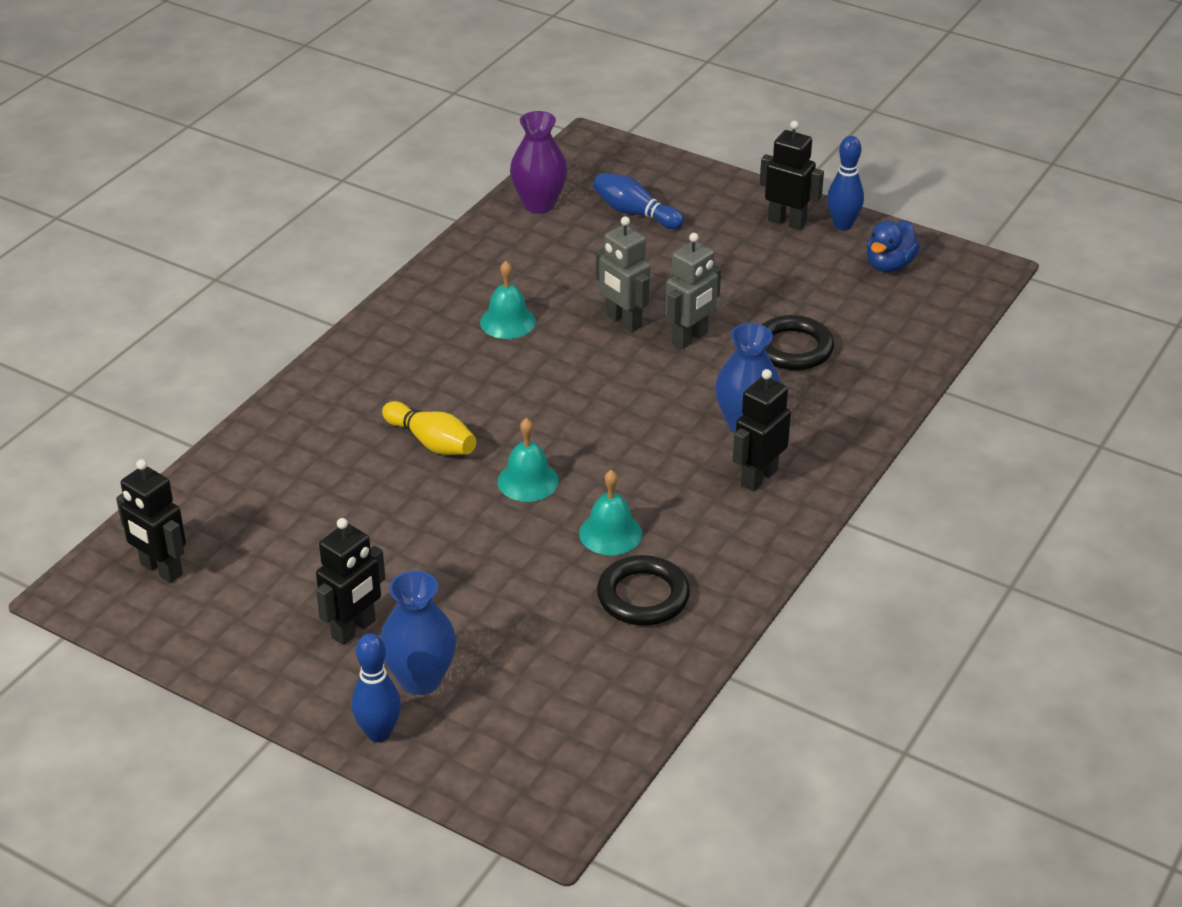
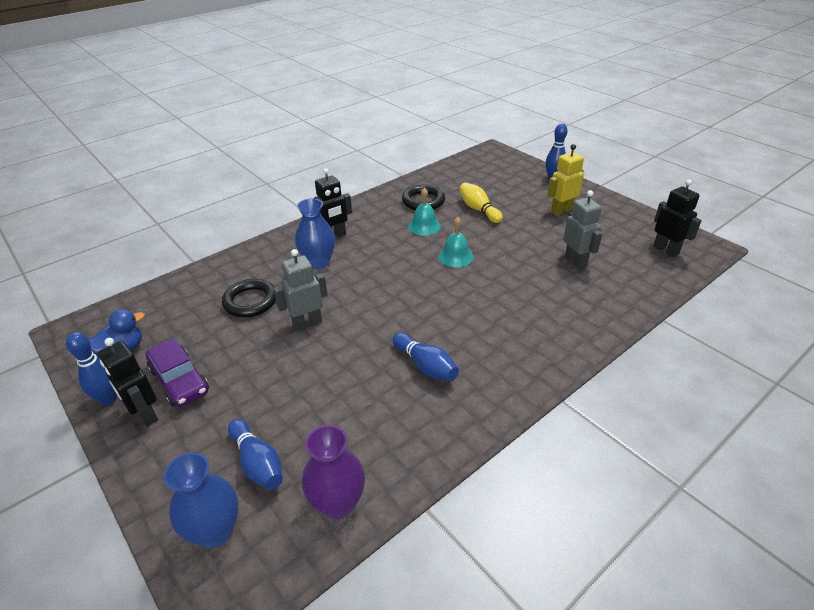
camera: 160 degrees left, 0 degrees up
(354, 629) = (561, 211): black robot -> yellow robot
(421, 679) = (532, 190): blue vase -> blue vase (215, 531)
(432, 442) = (505, 287): yellow bowling pin -> yellow bowling pin (479, 209)
(507, 321) = (425, 366): turquoise bell -> blue bowling pin
(623, 321) = (342, 346): grey robot -> grey robot (576, 261)
(786, 253) = (179, 380): none -> purple car

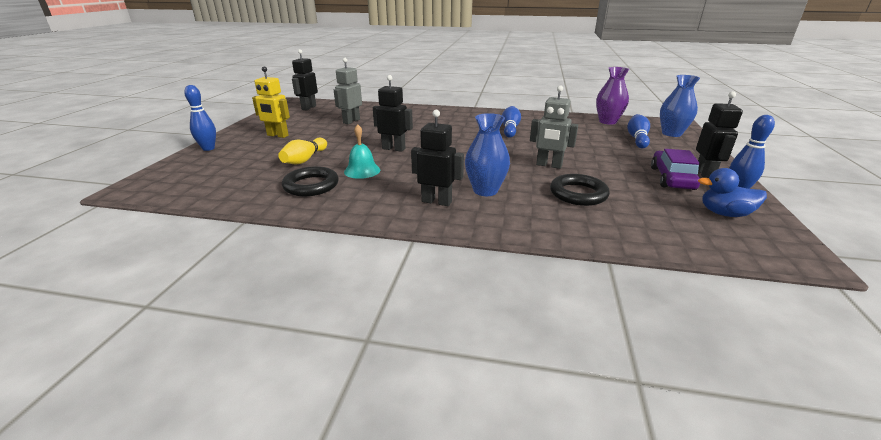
camera: 130 degrees left, 10 degrees down
(455, 256) = (394, 149): turquoise bell -> black robot

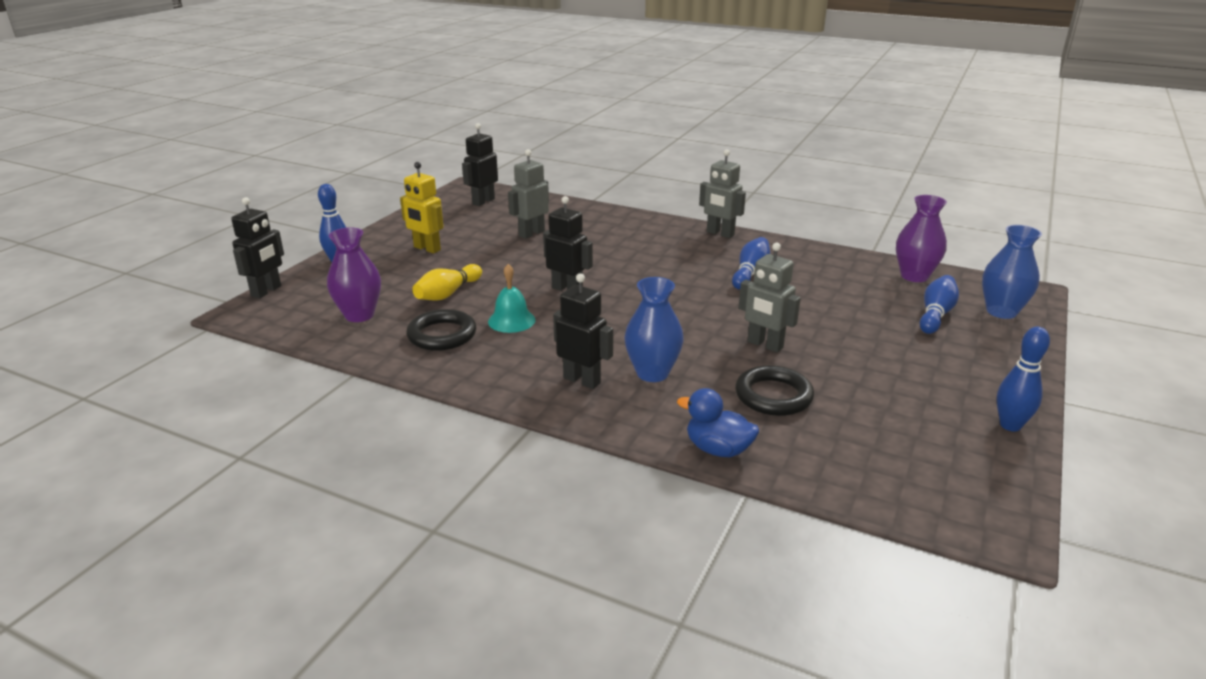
camera: 15 degrees right, 0 degrees up
(236, 180) = (359, 315): none -> purple vase
(476, 111) = (720, 234): none -> grey robot
(672, 178) = (929, 391): purple car -> none
(705, 174) = (987, 391): black robot -> black robot (267, 291)
(724, 213) = (956, 456): blue duck -> blue duck (718, 449)

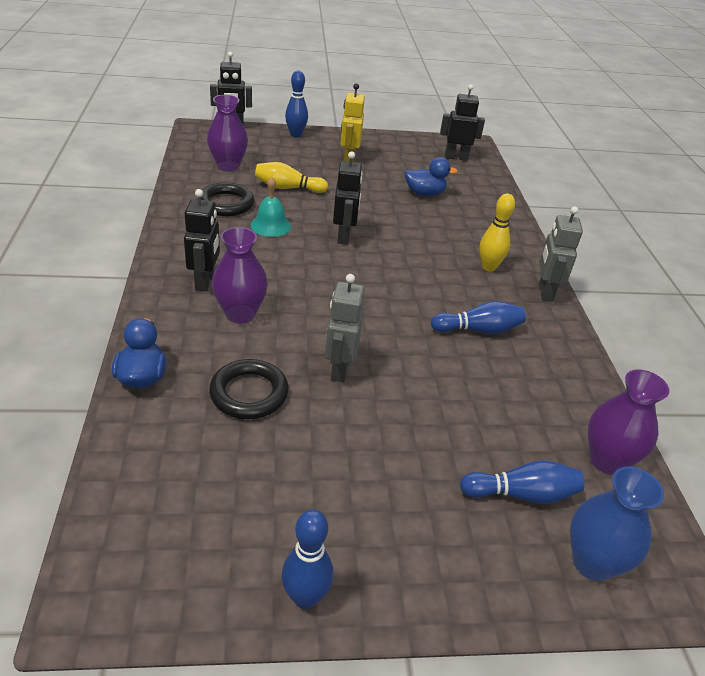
camera: 55 degrees right, 10 degrees up
(531, 233) = (424, 193): grey robot -> blue duck
(652, 373) = (240, 314): blue vase -> purple vase
(670, 243) = (488, 267): none -> yellow bowling pin

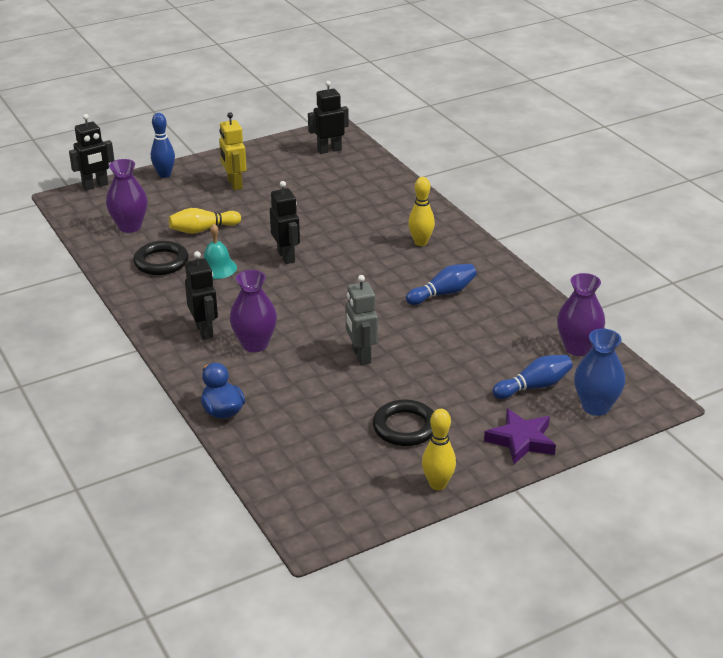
camera: 20 degrees left, 5 degrees down
(249, 393) = (309, 394): black ring -> black ring (405, 427)
(305, 597) = (438, 484): blue bowling pin -> yellow bowling pin
(424, 193) = (326, 195): blue duck -> none
(460, 573) = (521, 440): none -> purple star
(545, 292) = (475, 248): grey robot -> none

